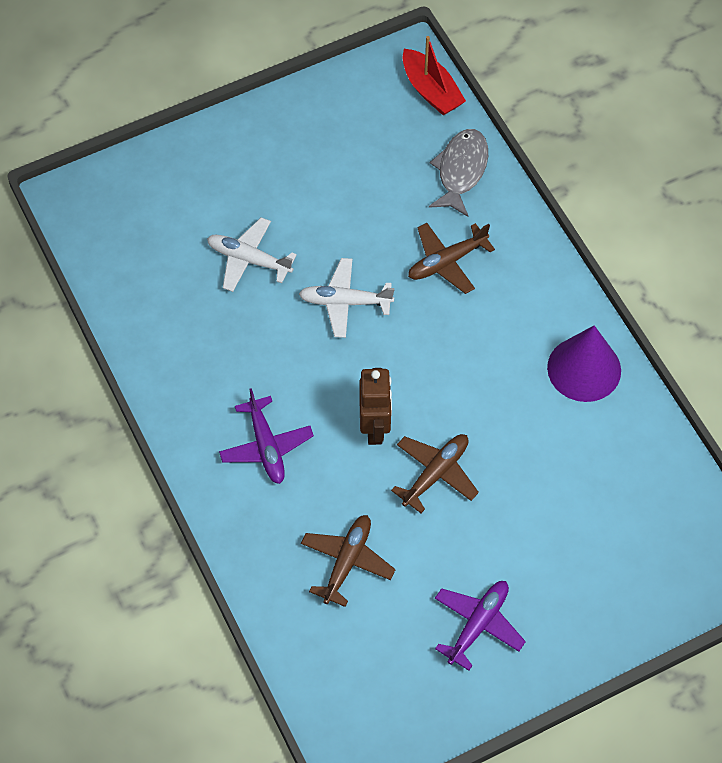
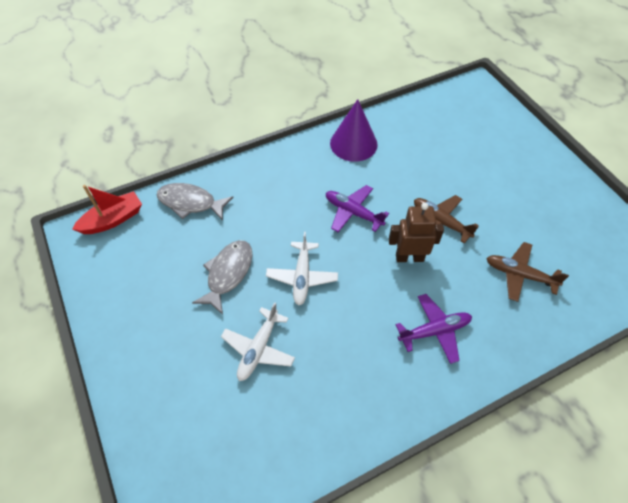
camera: 90 degrees left, 5 degrees down
(350, 222) = (228, 273): none -> grey fish
(446, 262) = (269, 213): brown plane -> none
(478, 624) = (545, 201): purple plane -> purple plane (353, 212)

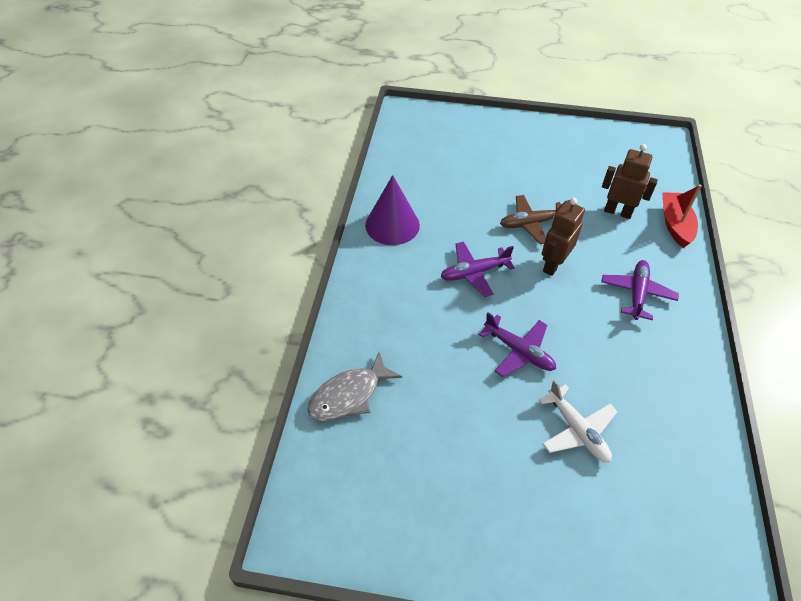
camera: 55 degrees left, 5 degrees down
(113, 219) = (306, 485): red boat -> red boat (675, 224)
(228, 273) = (471, 409): grey fish -> none
(302, 277) = (519, 351): white plane -> purple plane
(519, 275) = (617, 212): brown plane -> brown robot

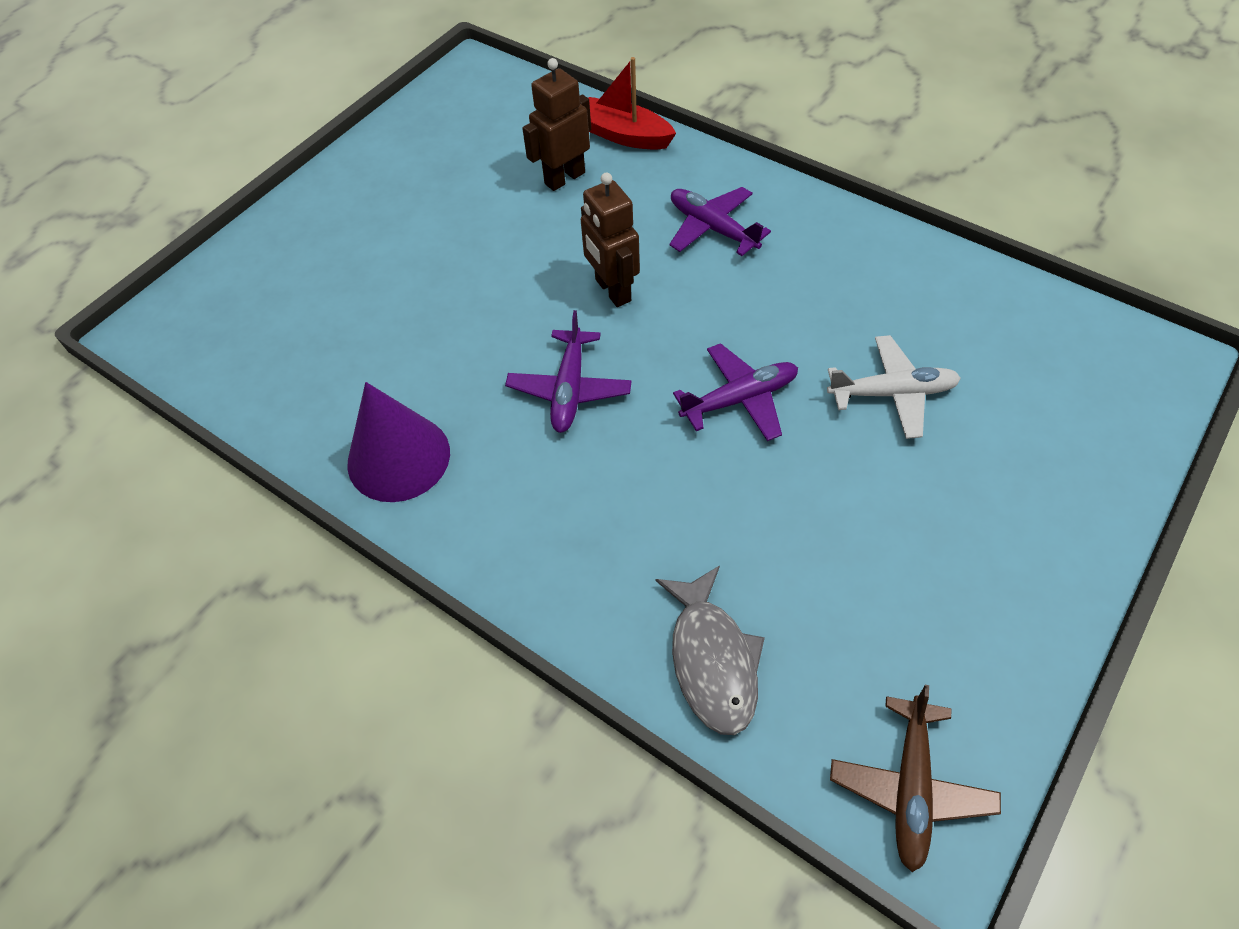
camera: 60 degrees left, 5 degrees up
(531, 223) = (520, 279): brown plane -> brown plane (910, 787)

